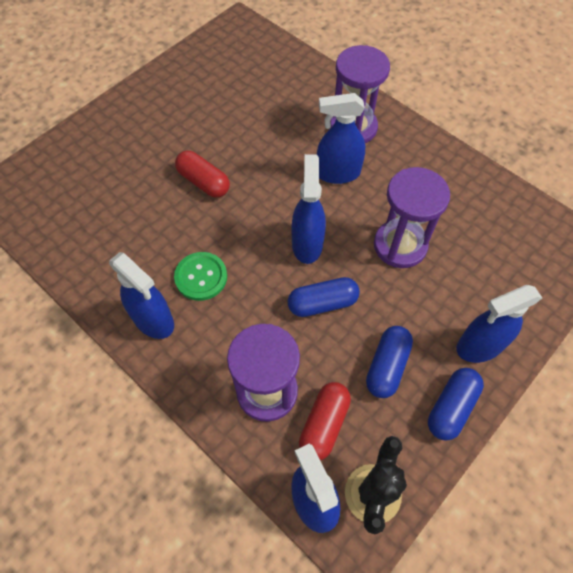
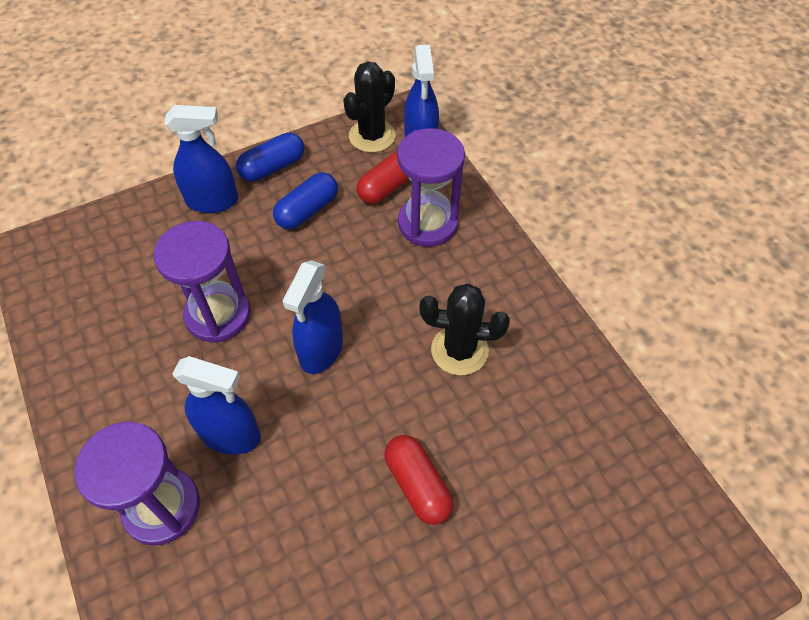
camera: 160 degrees left, 5 degrees down
(153, 320) = (524, 319): blue spray bottle -> none
(201, 277) = (459, 350): green button -> black cactus
(322, 303) = (337, 281): blue capsule -> none

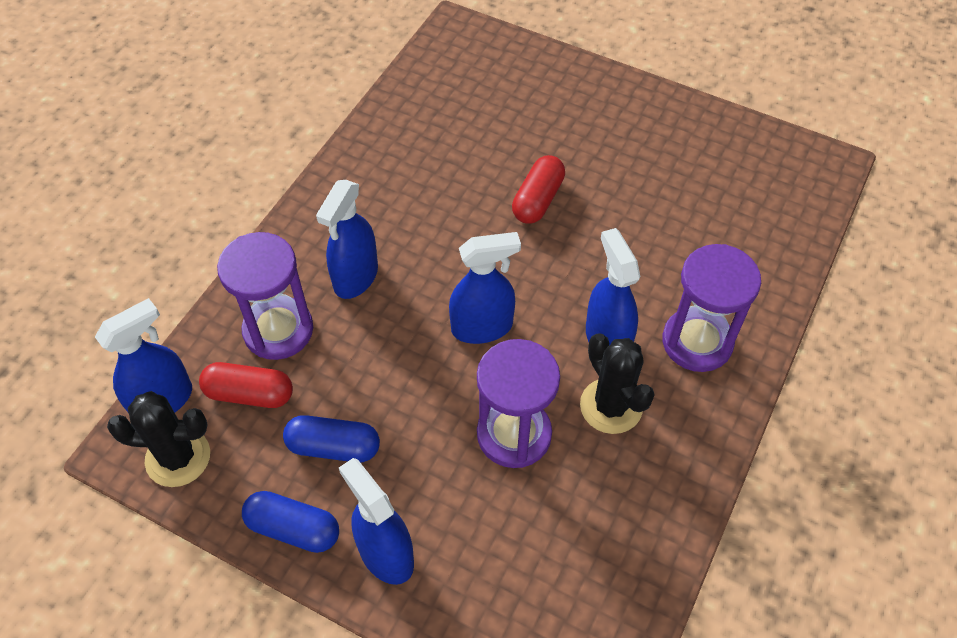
camera: 125 degrees left, 0 degrees up
(439, 292) = (355, 277): none -> blue spray bottle
(459, 350) = (404, 233): black cactus -> black cactus (611, 406)

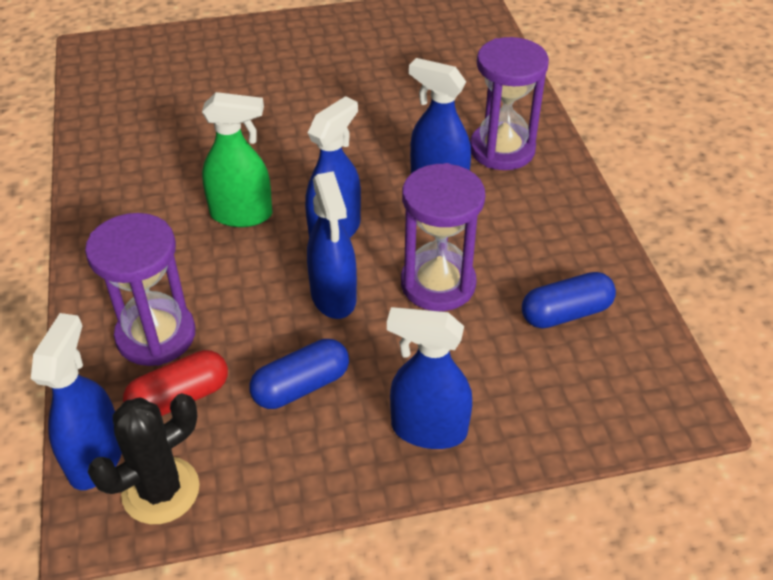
camera: 40 degrees left, 10 degrees down
(293, 528) = (331, 467): blue capsule -> blue capsule (565, 313)
(355, 277) = (187, 257): blue spray bottle -> blue spray bottle (333, 296)
(427, 264) = (242, 214): none -> green spray bottle
(538, 200) = (287, 126): red capsule -> none
(611, 406) = (487, 222): black cactus -> none

